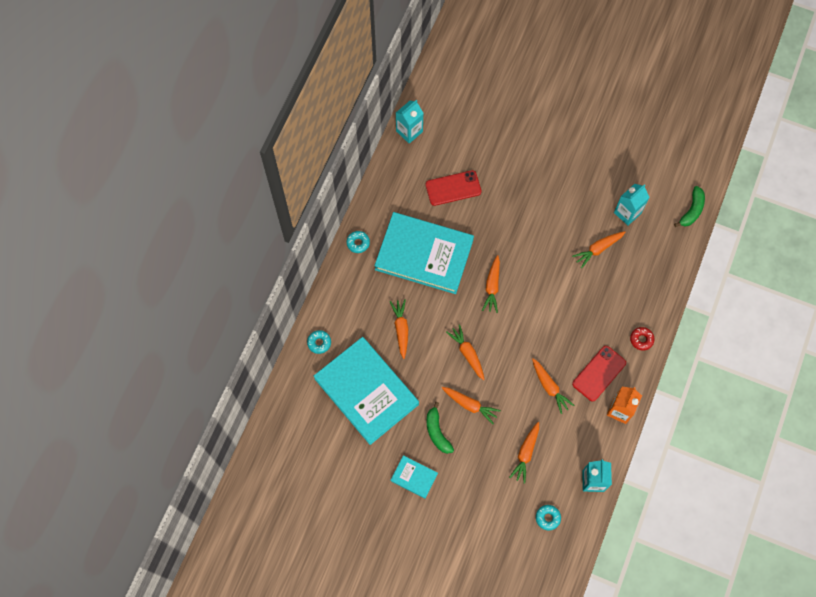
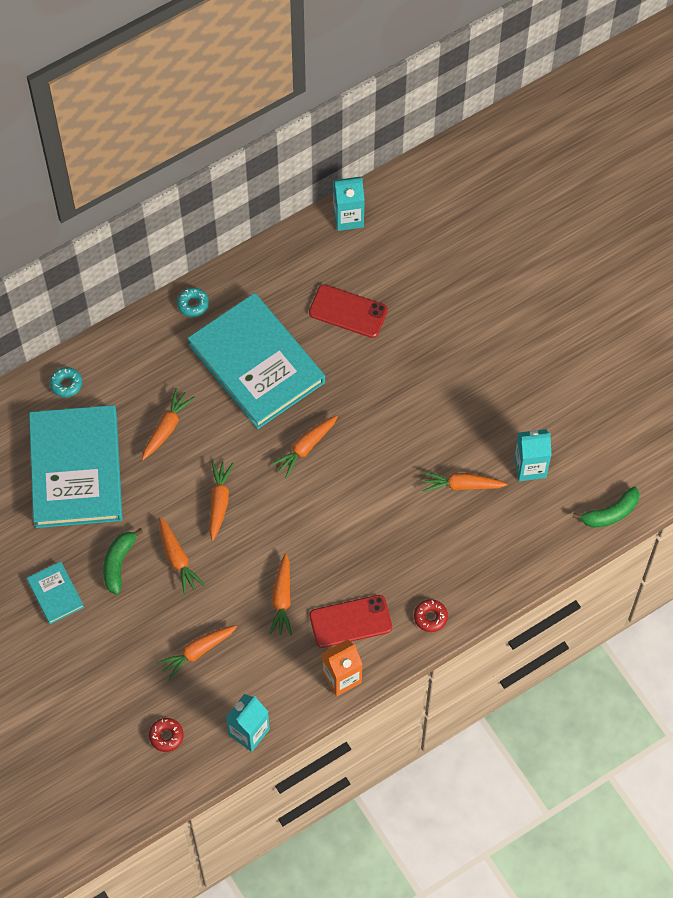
camera: 35 degrees right, 5 degrees down
(547, 518) = (166, 736): turquoise donut -> red donut

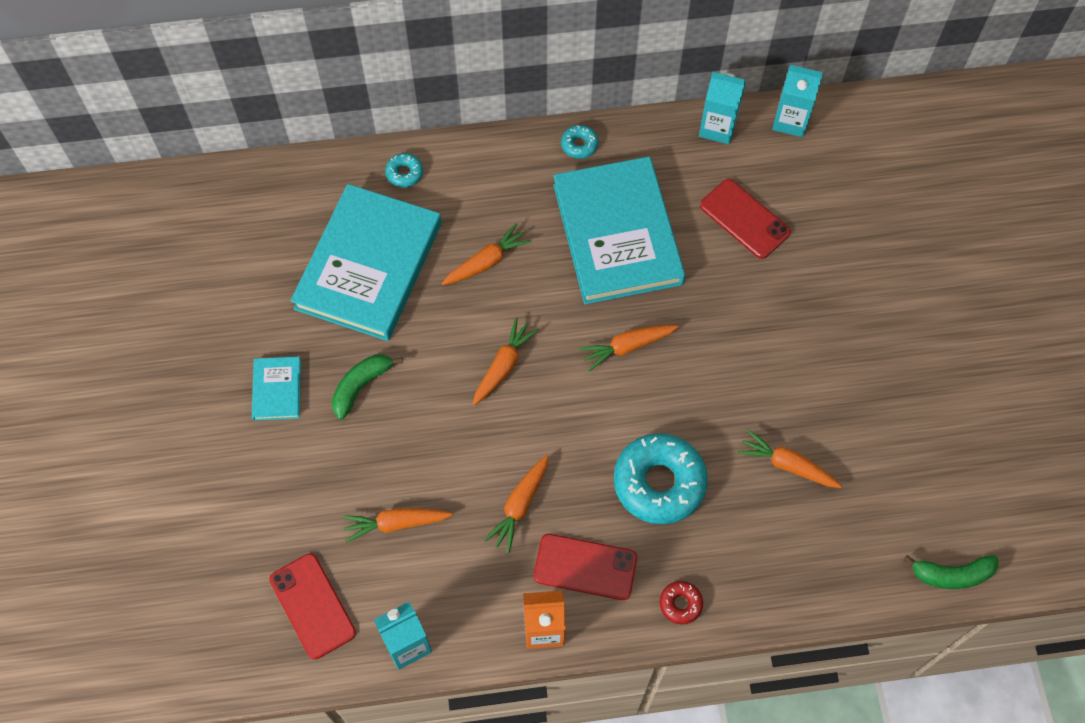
camera: 25 degrees right, 0 degrees up
(166, 736) = (313, 606): red donut -> red phone
(177, 559) = (427, 409): orange carrot -> none
(375, 538) = (659, 483): none -> turquoise donut
(530, 467) = (877, 478): turquoise carton -> turquoise carton (717, 128)

